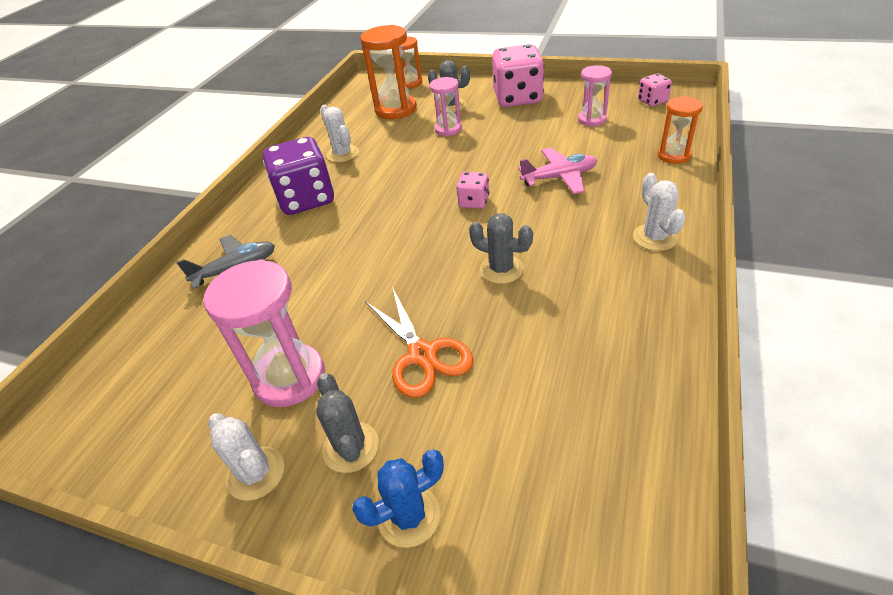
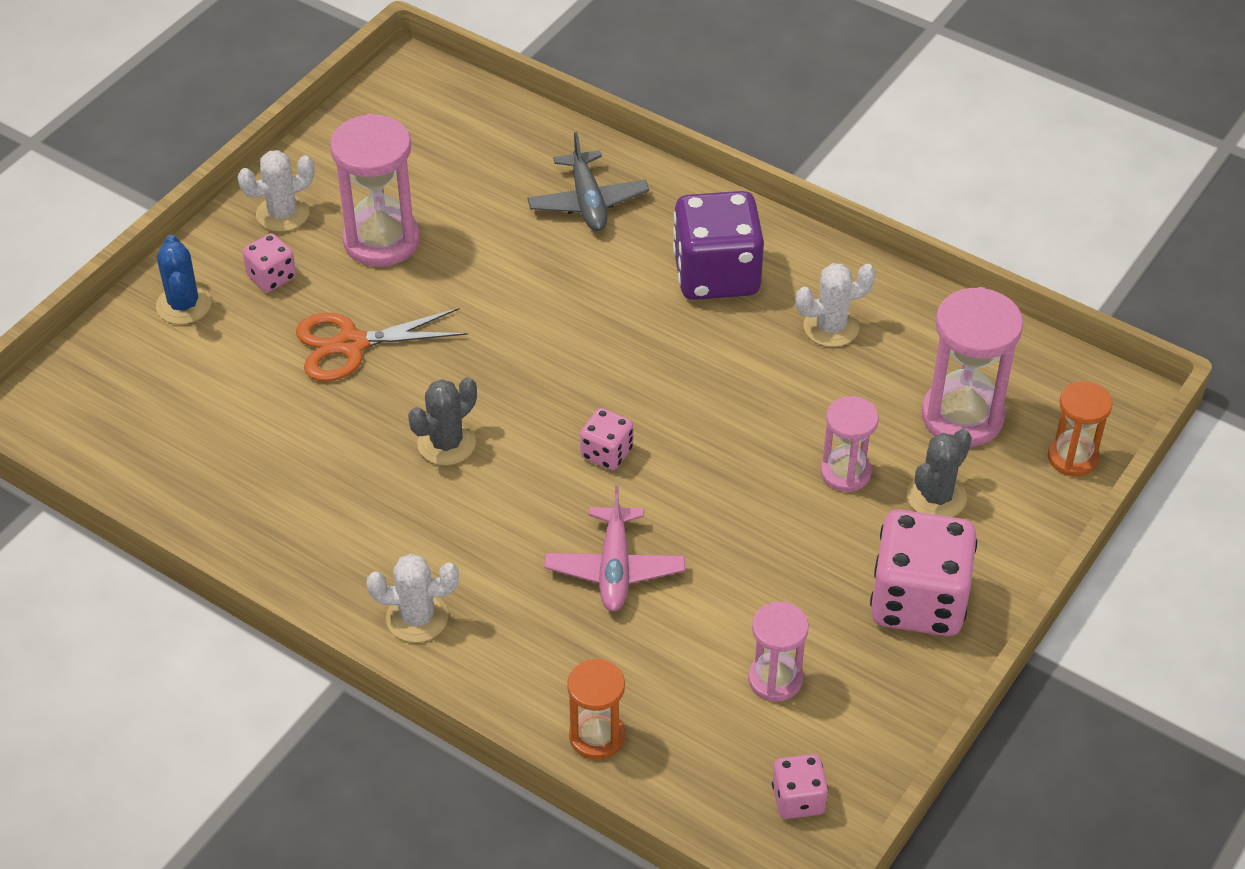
camera: 100 degrees right, 5 degrees up
(351, 447) = (272, 277): grey cactus -> pink dice
(396, 109) = (962, 416): orange hourglass -> pink hourglass

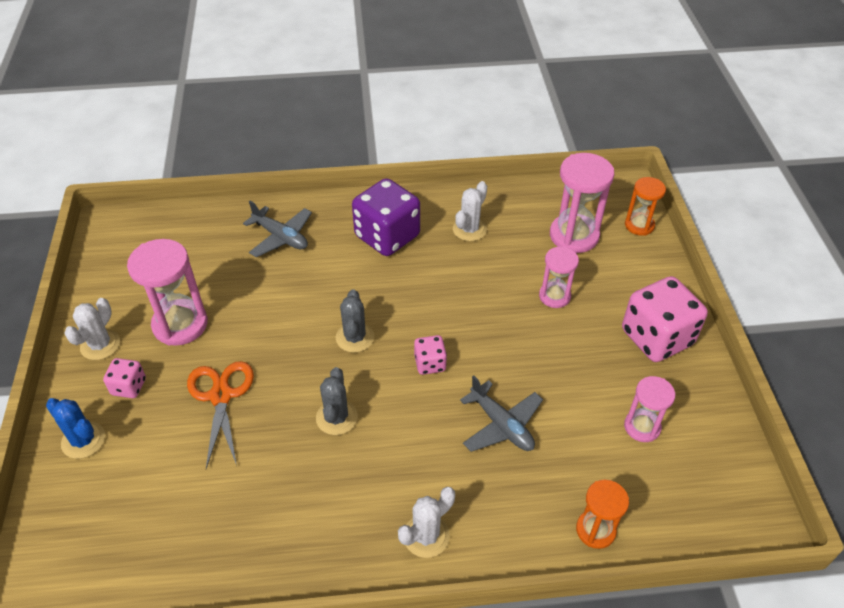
camera: 40 degrees left, 0 degrees up
(352, 345) = (221, 396): orange scissors -> orange scissors turned 135 degrees clockwise
(614, 568) = (501, 425): pink plane -> grey plane
(798, 799) = (724, 484): pink dice -> none
(936, 497) = (606, 281): grey cactus -> grey cactus (355, 337)

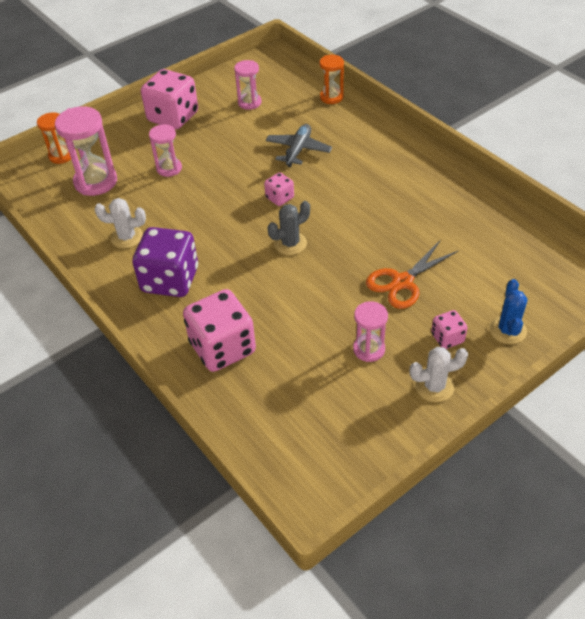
camera: 120 degrees left, 0 degrees up
(180, 324) = (369, 349): pink hourglass -> pink hourglass, size x0.60
(281, 237) = (222, 348): grey plane -> pink dice
(336, 417) = (361, 217): grey cactus -> none
(426, 536) = (396, 147): white cactus -> none

